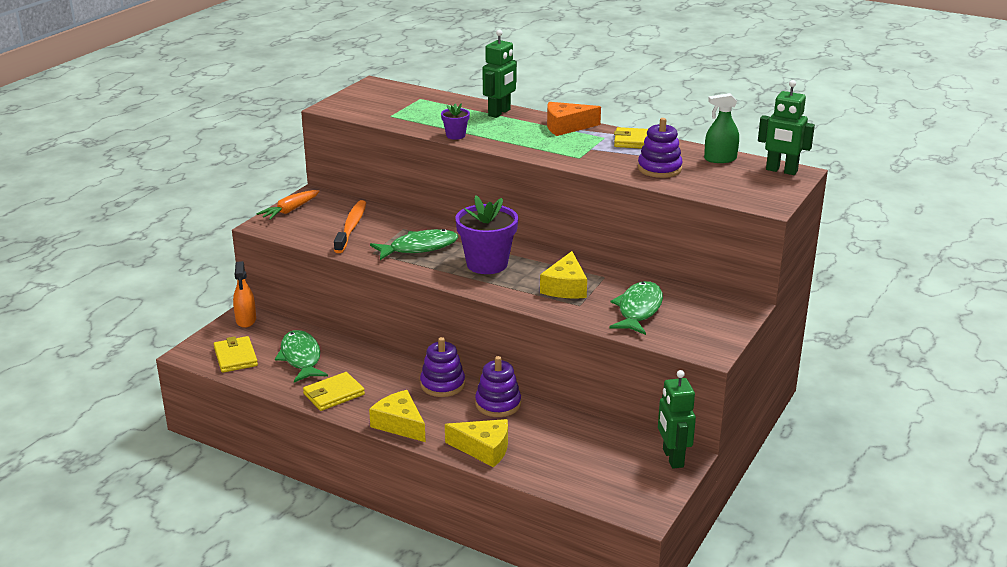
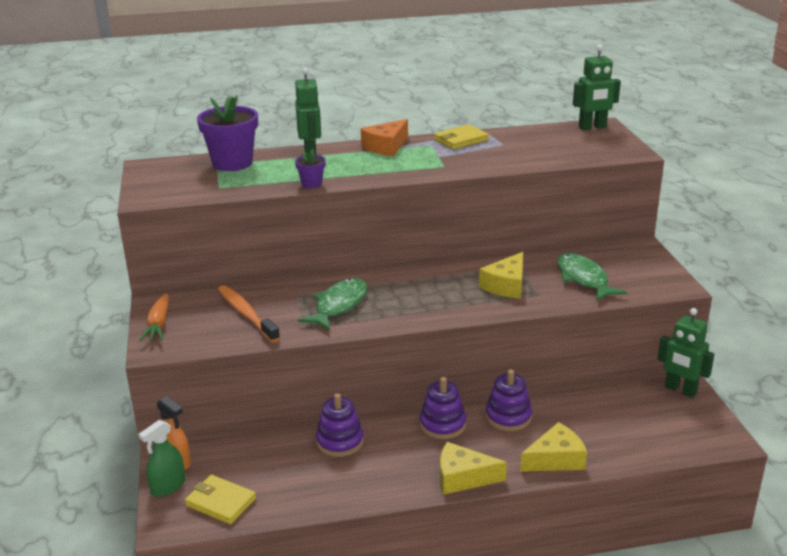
camera: 40 degrees left, 0 degrees up
(301, 358) = (286, 468): green fish -> none
(333, 394) = (367, 484): yellow wallet -> none
(487, 264) = (417, 294): purple flower pot -> purple flower pot (232, 163)
(565, 287) = (506, 285): yellow cheese -> yellow cheese turned 60 degrees clockwise
(659, 169) = (516, 154): purple stacking toy -> purple stacking toy (340, 441)
(720, 159) = (540, 133): green spray bottle -> green spray bottle (168, 486)

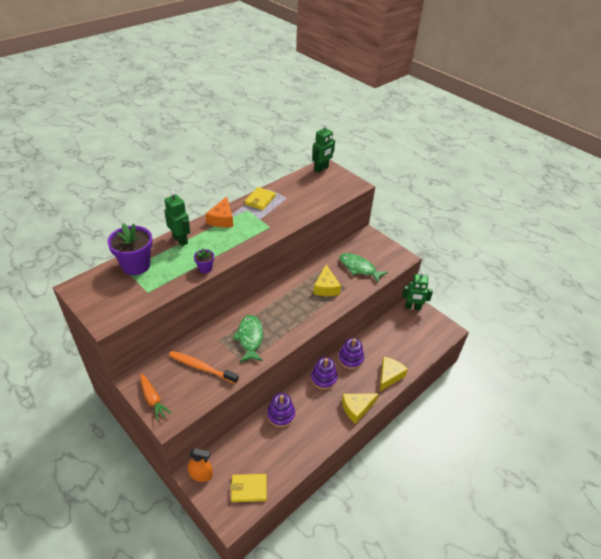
camera: 35 degrees left, 15 degrees up
(168, 486) = (210, 494): green spray bottle -> none

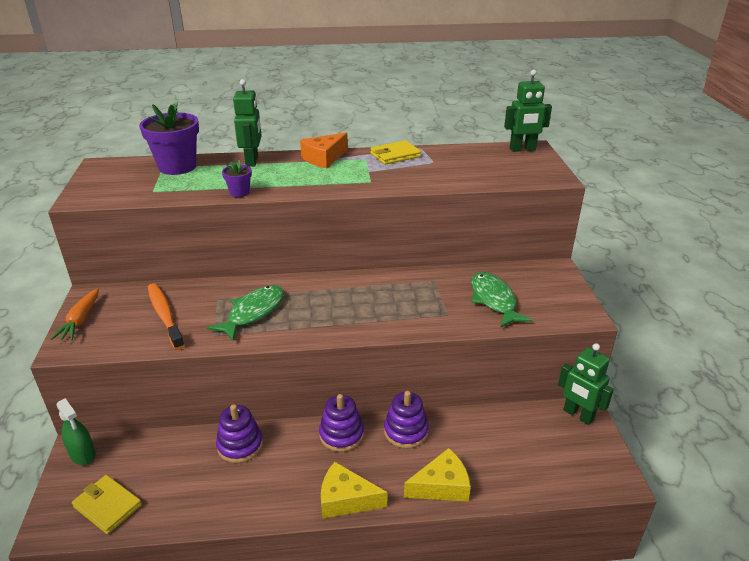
camera: 40 degrees right, 10 degrees down
(201, 474) = (82, 454): orange spray bottle -> green spray bottle
(326, 287) = (417, 302): yellow cheese -> none

